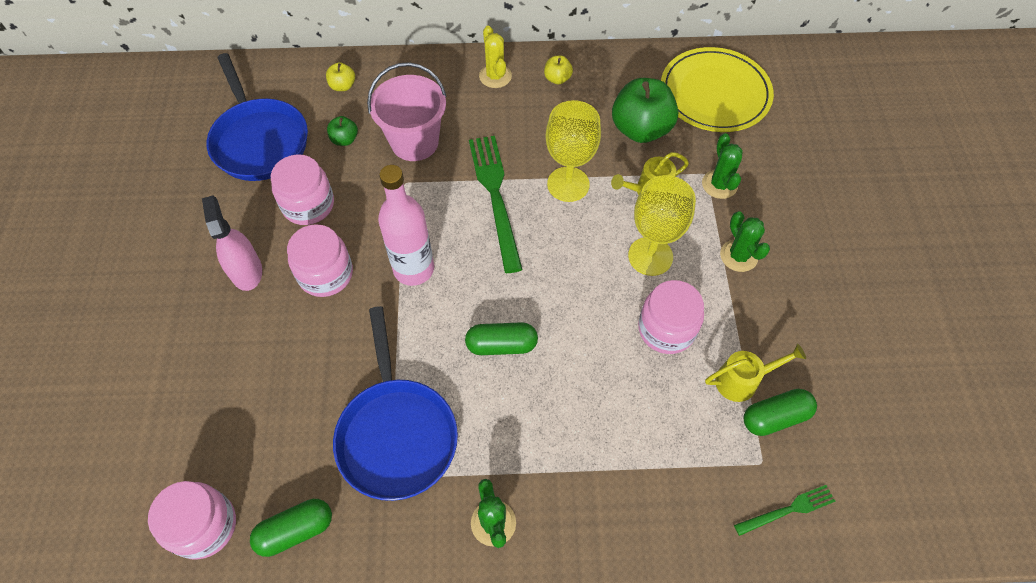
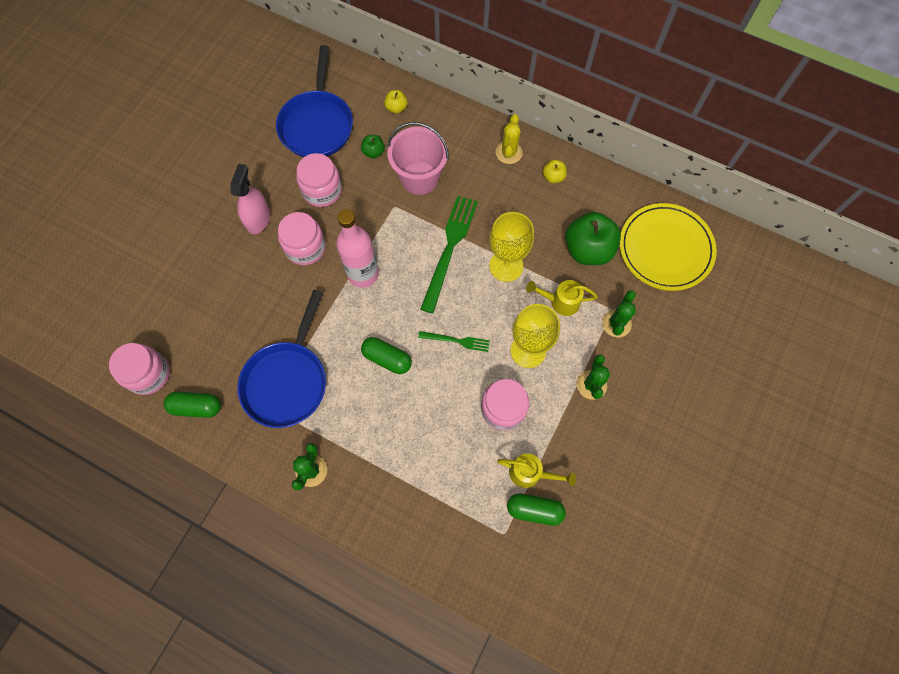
camera: 30 degrees right, 10 degrees up
(787, 510) = (499, 573): green fork -> green fork (456, 341)

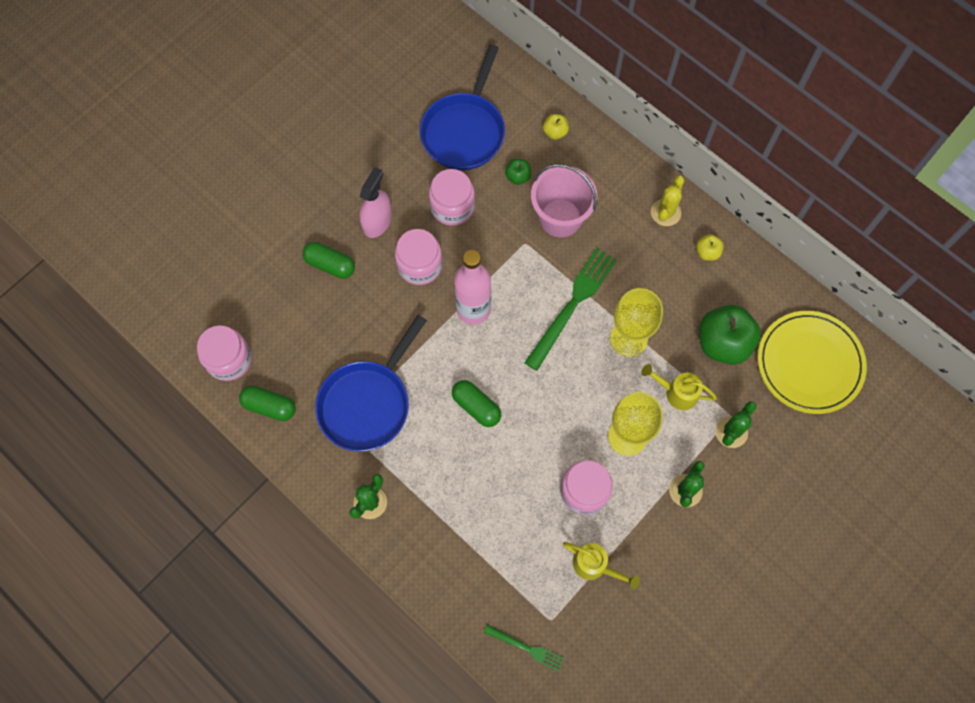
camera: 15 degrees right, 0 degrees up
(456, 341) = (554, 406): green fork -> green fork (526, 648)
(534, 510) = (589, 604): green capsule -> green capsule (330, 265)

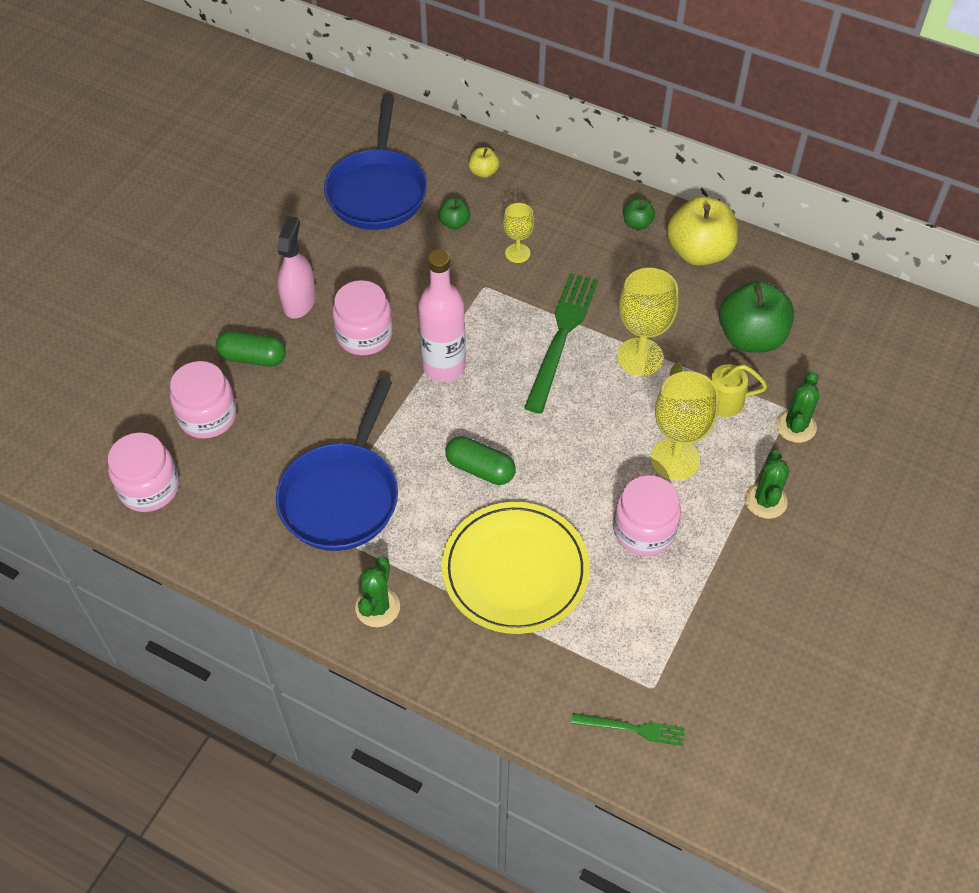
camera: 15 degrees left, 15 degrees down
(269, 406) = (216, 528): green capsule -> none
(452, 206) = (386, 268): pink jar -> pink jar (207, 416)
(560, 218) = (517, 253): pink bucket -> yellow goblet
(595, 566) = (686, 611): yellow watering can -> none
(665, 212) = (637, 223): yellow cactus -> green apple
(707, 252) = (699, 252): yellow apple -> yellow apple, size x2.15
(809, 363) = (857, 336): yellow plate -> yellow plate (515, 570)

